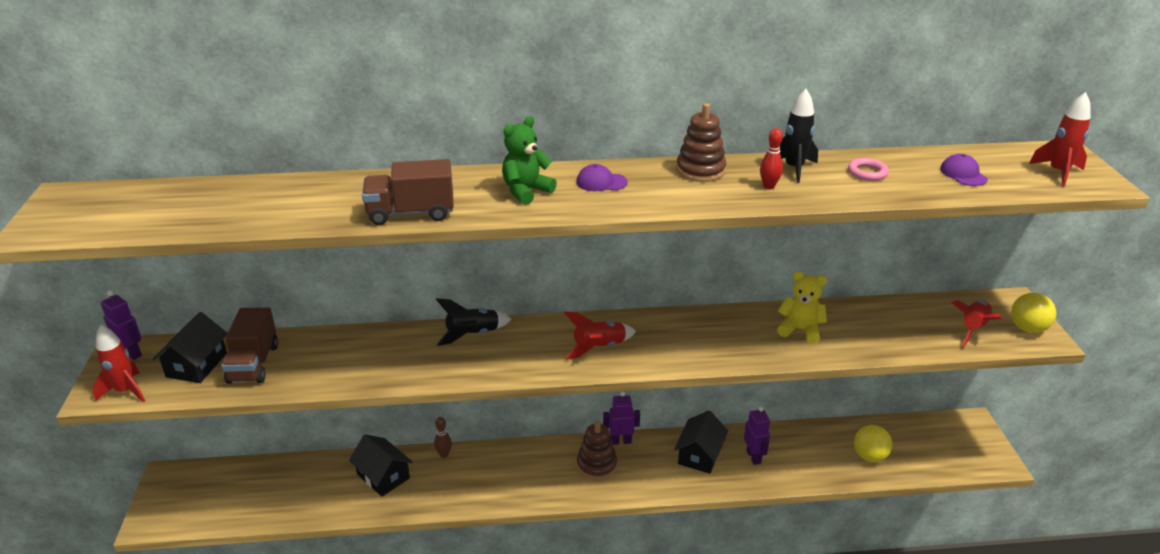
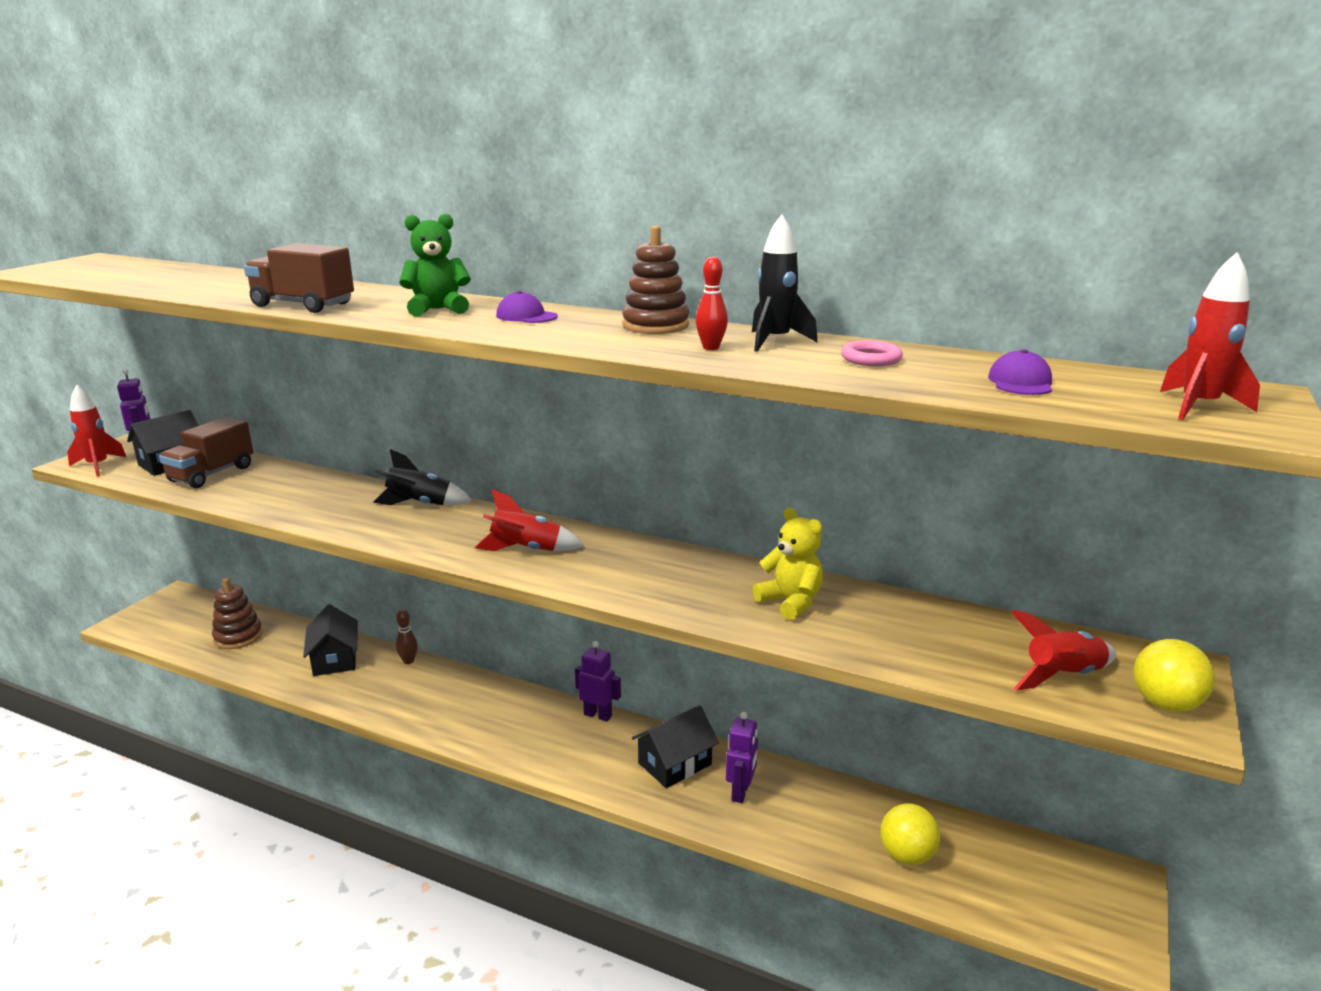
camera: 30 degrees right, 10 degrees down
(597, 465) = (546, 728): brown stacking toy -> brown stacking toy (238, 637)

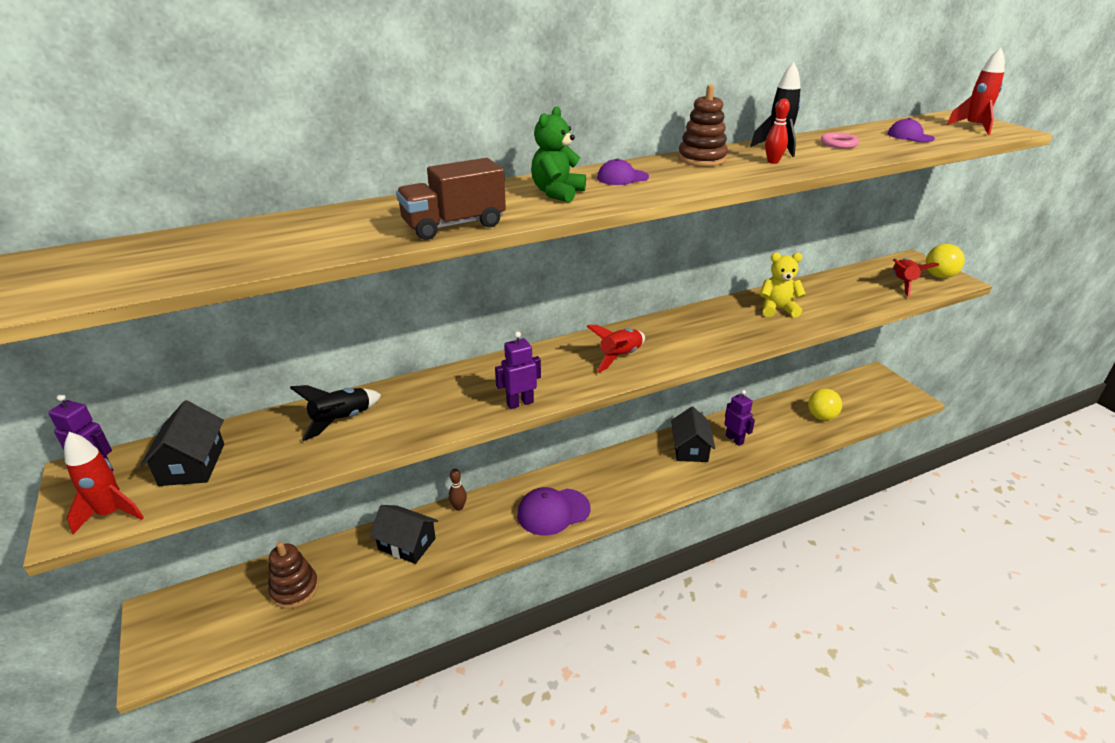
camera: 50 degrees left, 10 degrees up
(212, 474) = (264, 448): brown truck -> none
(420, 504) = (491, 370): black rocket -> black rocket (342, 420)
(457, 717) = (553, 512): none -> purple cap
(598, 715) = (617, 454): purple robot -> purple robot (520, 403)

